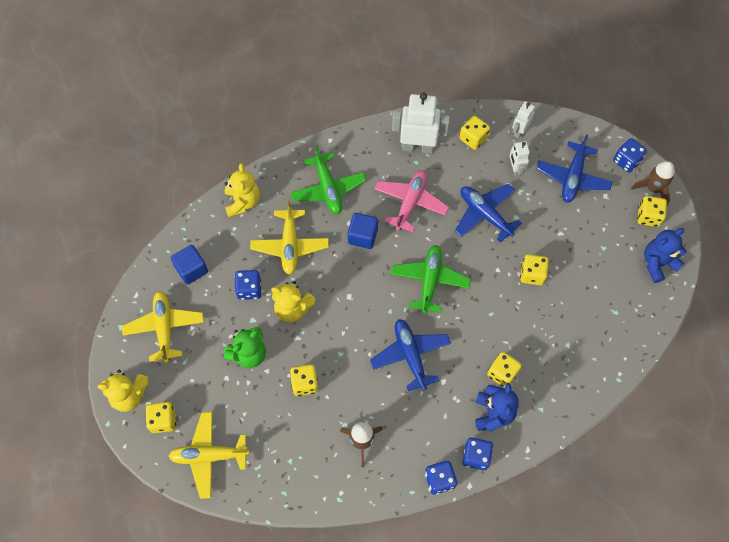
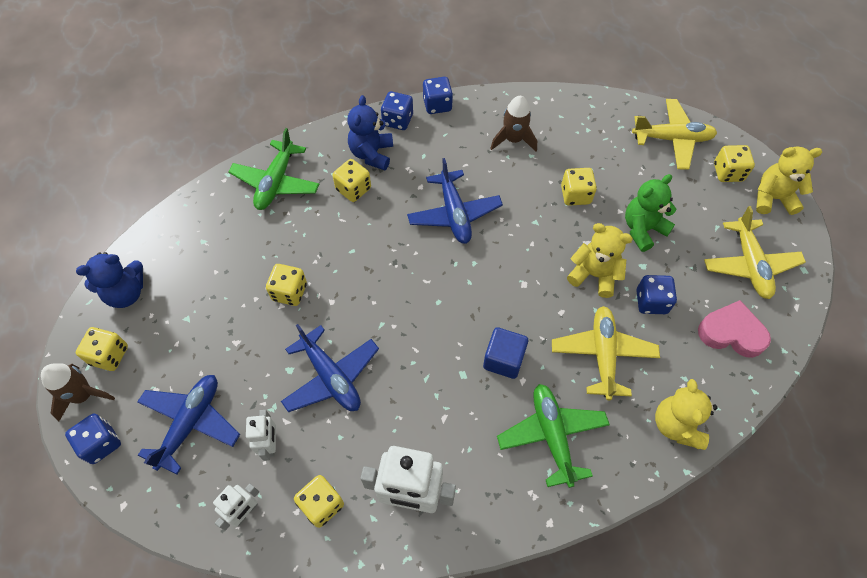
camera: 175 degrees left, 5 degrees down
(191, 269) = (731, 333): blue cube -> pink heart
(410, 203) = (433, 403): pink plane -> none
(429, 281) = (420, 294): green plane -> green plane (276, 182)

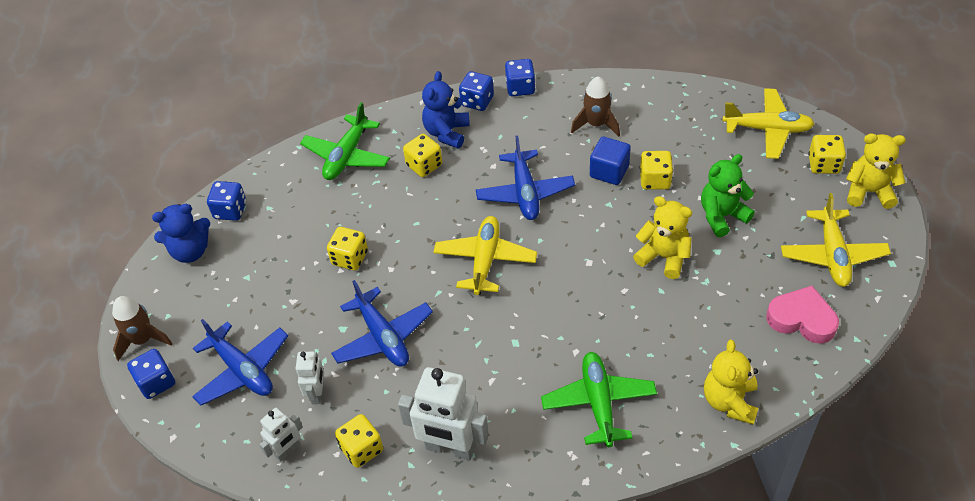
camera: 10 degrees right, 10 degrees down
(109, 355) = (170, 306): yellow dice -> none
(190, 423) = (242, 370): blue plane -> blue plane turned 105 degrees clockwise
(503, 359) = (558, 331): blue cube -> blue cube (609, 171)
(603, 355) = (662, 332): yellow plane -> yellow plane (485, 260)
(651, 302) = (720, 285): blue dice -> blue dice (230, 210)

